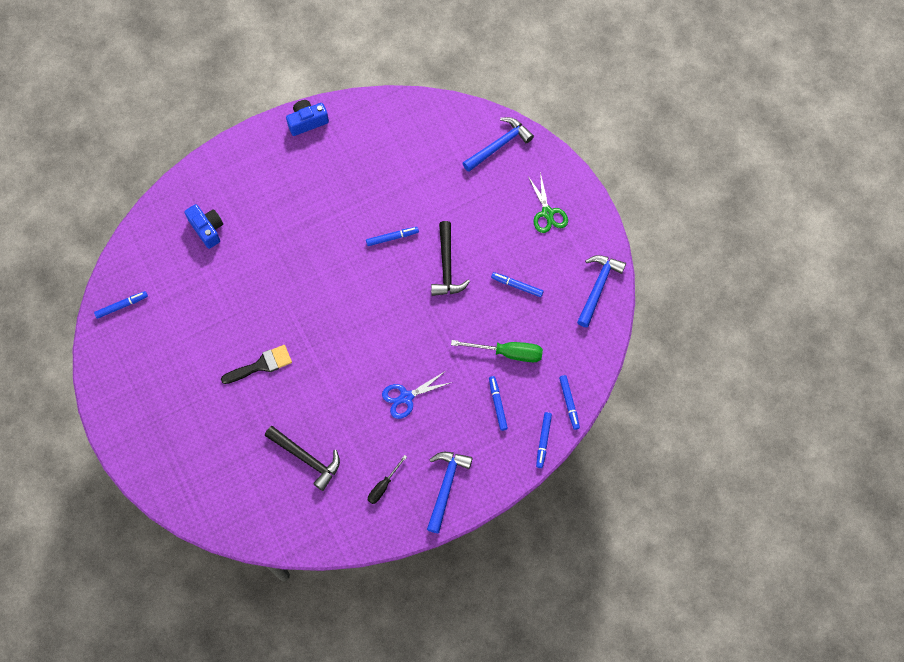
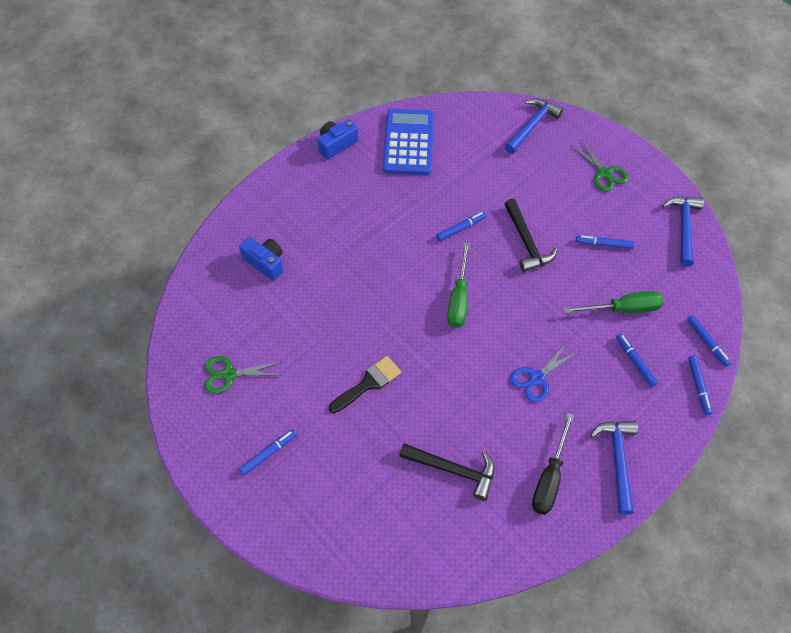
camera: 15 degrees left, 10 degrees down
(122, 306) = (194, 359): blue marker -> blue marker (269, 453)
(147, 327) = (229, 374): none -> green scissors
(365, 306) = (459, 298): none -> green screwdriver
(375, 135) = (408, 142): none -> blue calculator
(383, 486) = (549, 478): black screwdriver -> black screwdriver, size x1.62

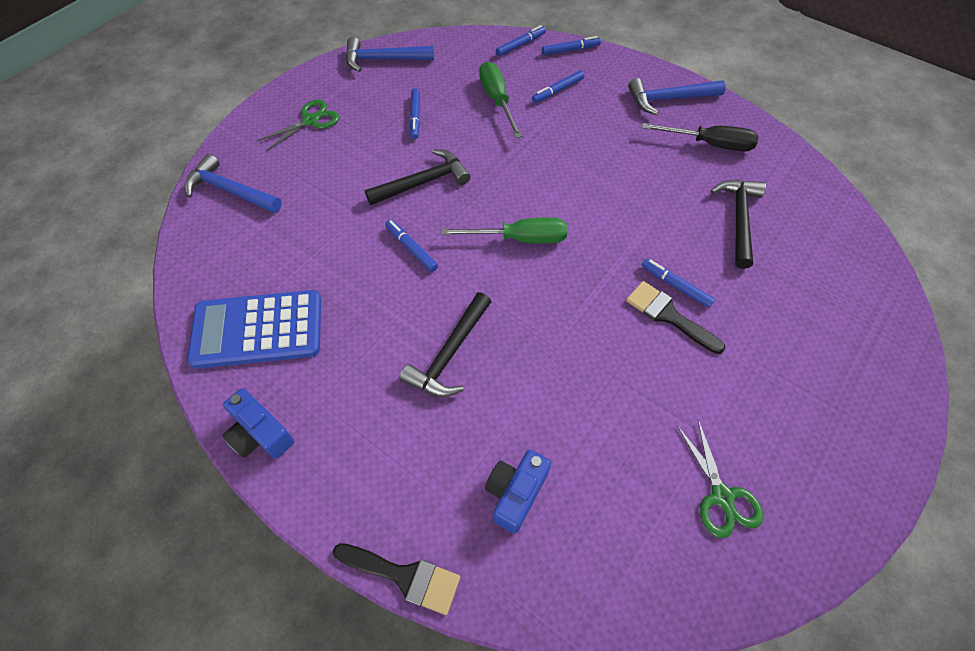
camera: 100 degrees left, 0 degrees up
(237, 205) = (404, 576): none -> black brush
(269, 453) = (810, 411): blue marker -> blue marker (675, 285)
(367, 241) = (449, 354): none -> black hammer
(536, 378) = (603, 161): blue scissors -> none

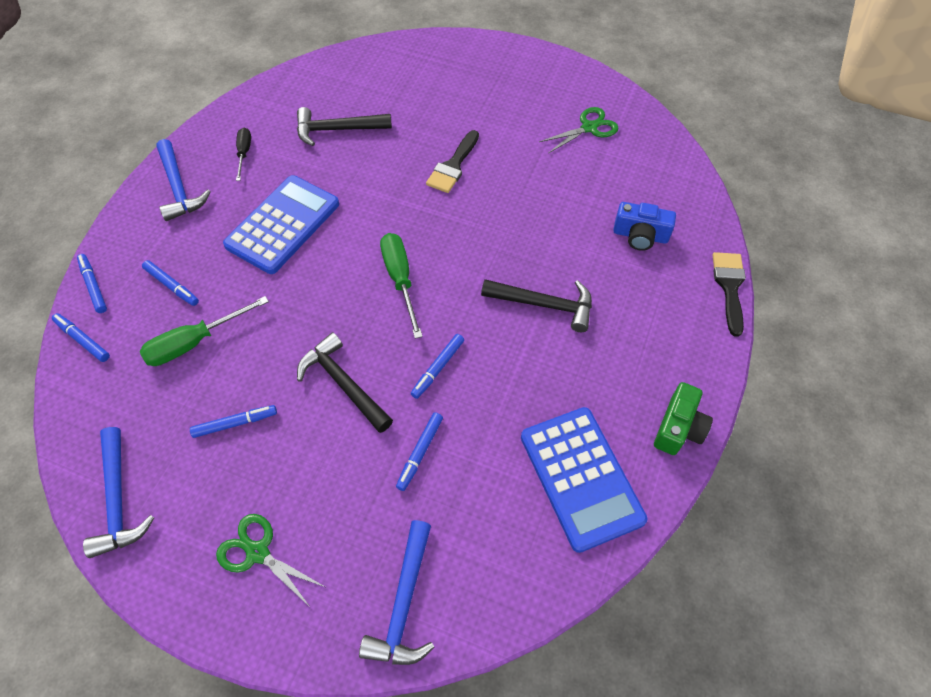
camera: 105 degrees left, 0 degrees up
(260, 434) = (678, 427): blue camera -> green camera
(609, 163) = (283, 225): none -> blue calculator
(675, 285) = (421, 164): blue marker -> blue marker (420, 453)
(709, 144) = (244, 153): black screwdriver -> black screwdriver, size x0.62

